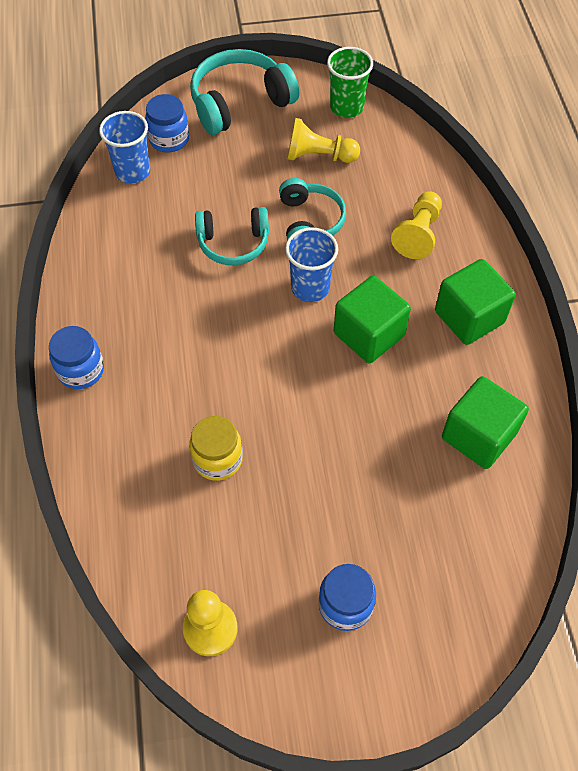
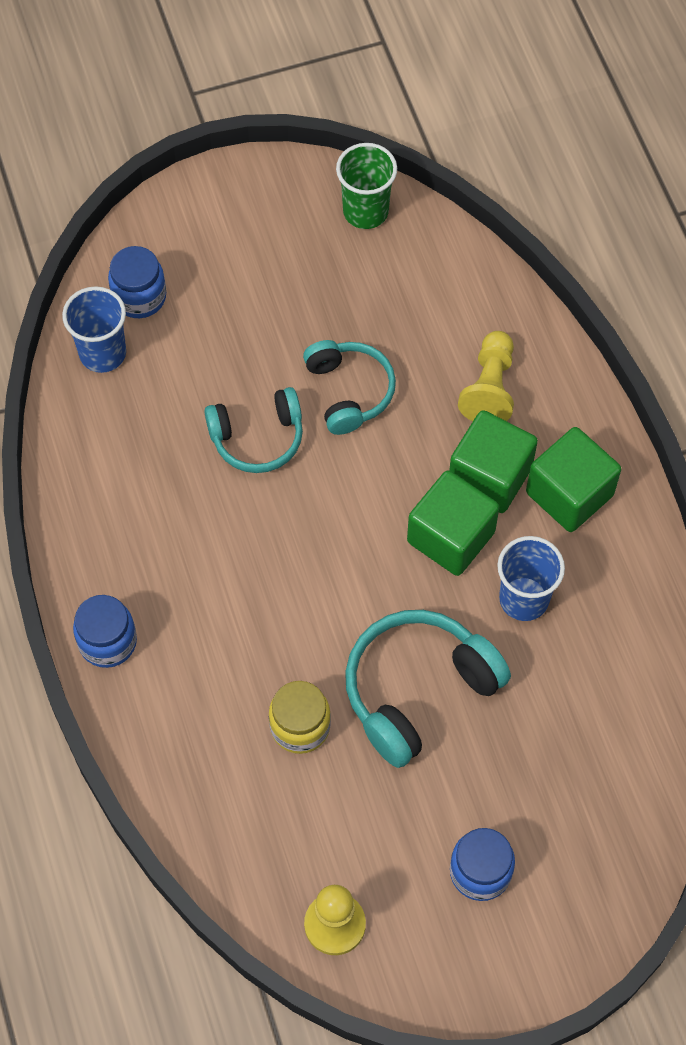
camera: 10 degrees left, 5 degrees up
(240, 103) = (221, 225): turquoise headphones -> turquoise headphones (418, 690)
(310, 288) = (367, 485): blue cup -> blue cup (524, 599)
(318, 156) = (342, 292): yellow pawn -> none
(478, 436) = (601, 646): green cube -> green cube (490, 476)

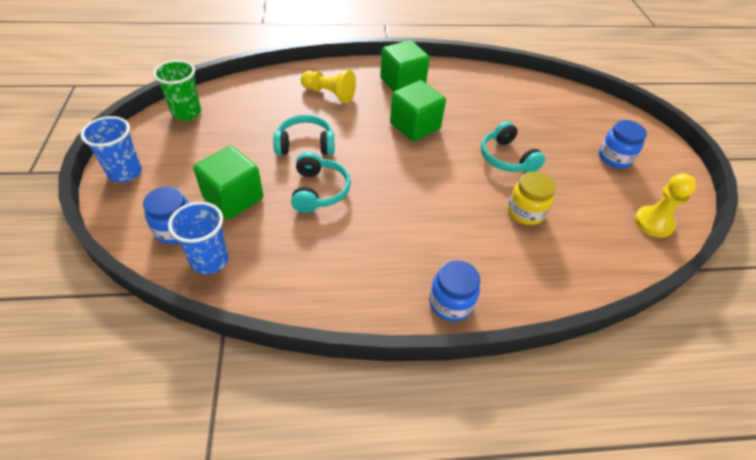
camera: 80 degrees left, 15 degrees down
(418, 690) = (506, 158): turquoise headphones -> turquoise headphones, size x0.66
(490, 476) = (382, 105): green cube -> green cube (233, 198)
(524, 599) = (458, 110): blue cup -> blue cup (125, 172)

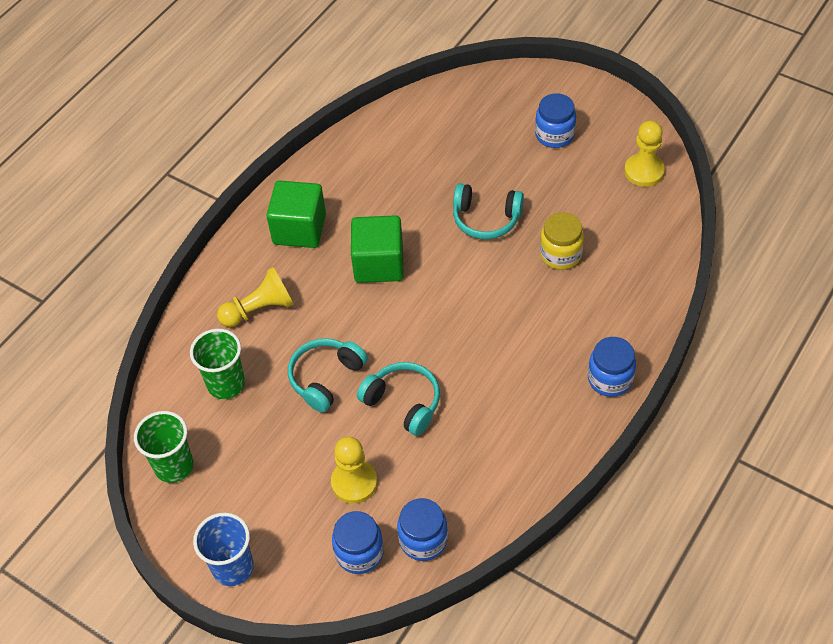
camera: 45 degrees left, 5 degrees up
(209, 260) = (423, 540): blue cup -> blue jar
(233, 198) = (354, 482): green cube -> yellow pawn
(263, 106) = (226, 384): none -> green cup

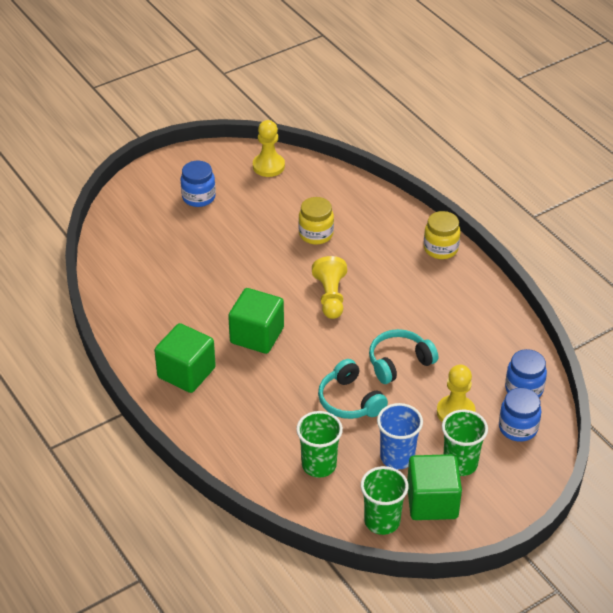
camera: 70 degrees left, 10 degrees down
(217, 503) = (432, 501): none -> green cube
(233, 567) = (496, 507): blue cup -> blue cup (397, 457)
(259, 309) = (255, 422): yellow pawn -> yellow pawn (330, 297)
(281, 512) = (460, 463): none -> green cup
(486, 219) = (254, 261): turquoise headphones -> none
(610, 379) = (440, 249): blue jar -> yellow jar

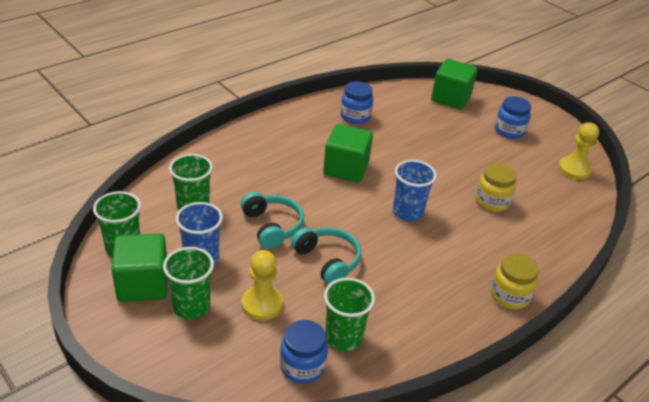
camera: 80 degrees right, 5 degrees down
(186, 372) = (295, 133): green cube -> green cube (450, 98)
(330, 297) = (407, 212): yellow pawn -> blue cup
(349, 401) = (272, 226): turquoise headphones -> turquoise headphones turned 105 degrees clockwise
(492, 360) = (343, 337): none -> green cup
(518, 428) = (242, 358): blue jar -> blue jar (355, 116)

